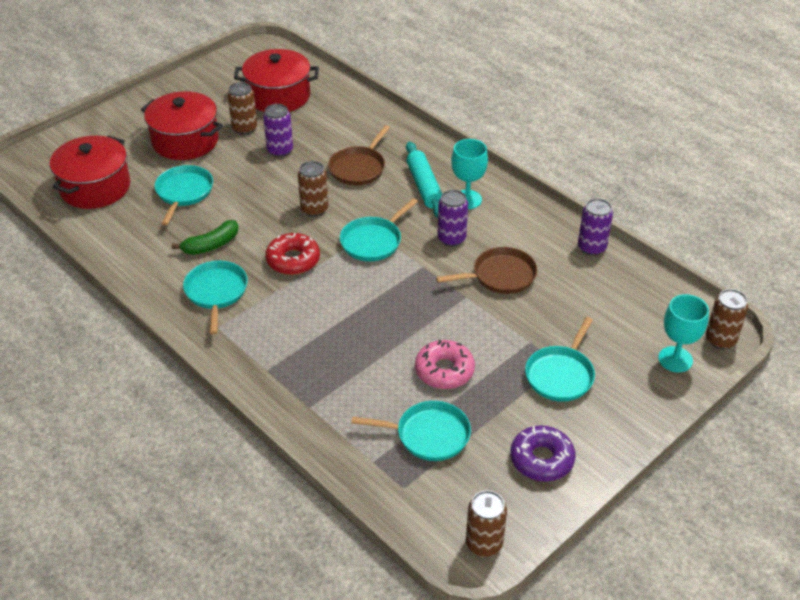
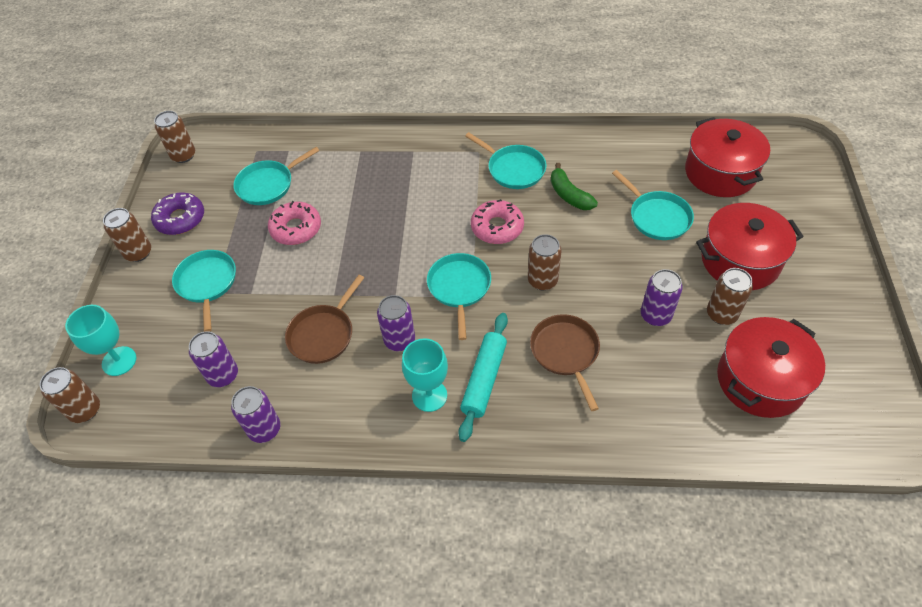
camera: 140 degrees right, 10 degrees up
(211, 245) = (569, 195): green banana -> green banana turned 45 degrees counterclockwise
(293, 260) = (497, 227): red donut -> pink donut
(424, 186) = (484, 379): turquoise rolling pin -> turquoise rolling pin turned 75 degrees clockwise
(597, 297) = (223, 375): none -> purple can
(605, 450) = (138, 253): none -> brown can

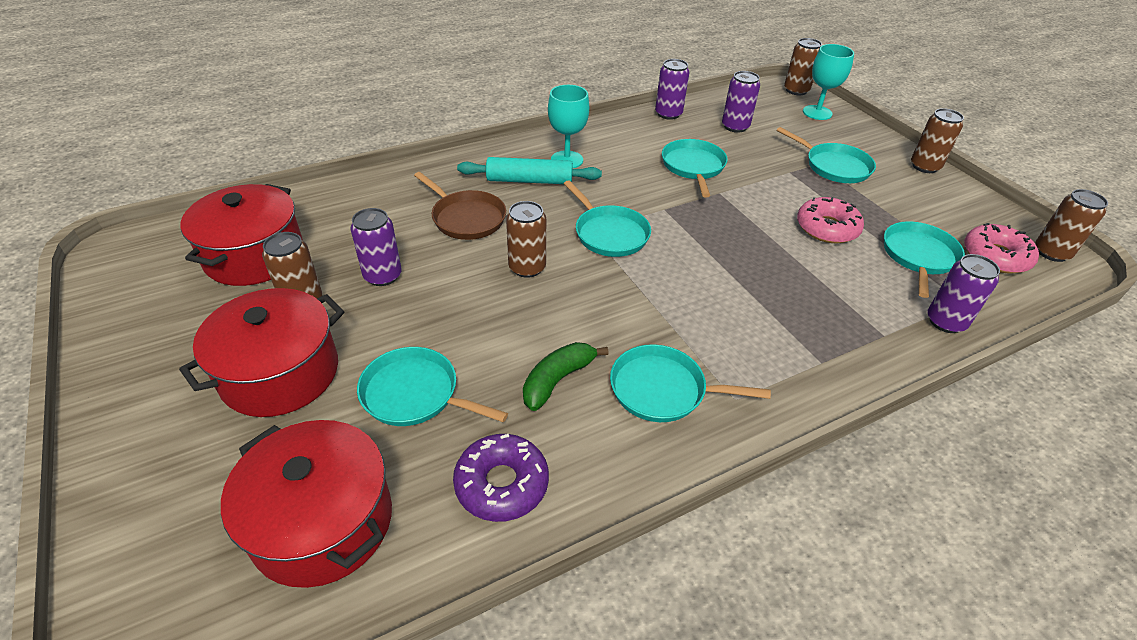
camera: 145 degrees right, 10 degrees down
(180, 219) = (940, 199): purple donut -> purple donut (502, 484)
(323, 334) = (693, 167): brown pan -> turquoise pan
(399, 340) = (625, 182): purple can -> purple can (945, 322)
(484, 379) = (529, 180): turquoise rolling pin -> turquoise rolling pin turned 75 degrees counterclockwise
(497, 227) = (620, 303): pink donut -> pink donut (995, 256)
(569, 195) = (557, 380): green banana -> green banana turned 75 degrees counterclockwise

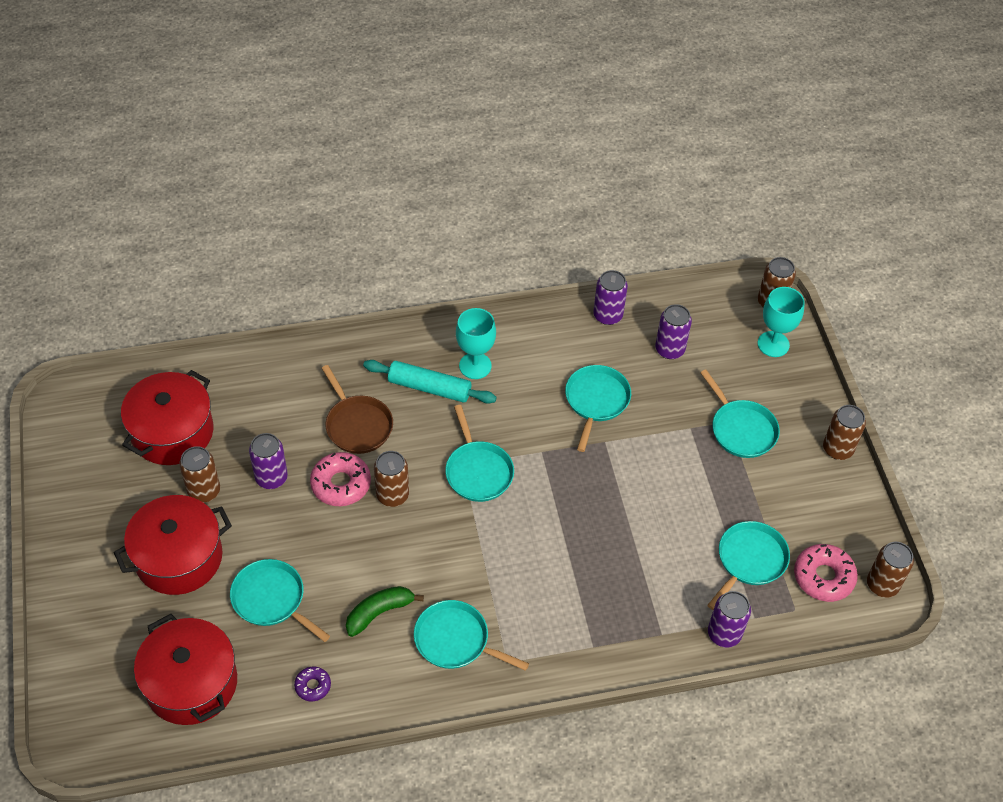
camera: 15 degrees right, 10 degrees up
(502, 484) = (313, 686): purple donut -> purple donut, size x0.55
(827, 228) = (684, 508): pink donut -> pink donut (341, 484)

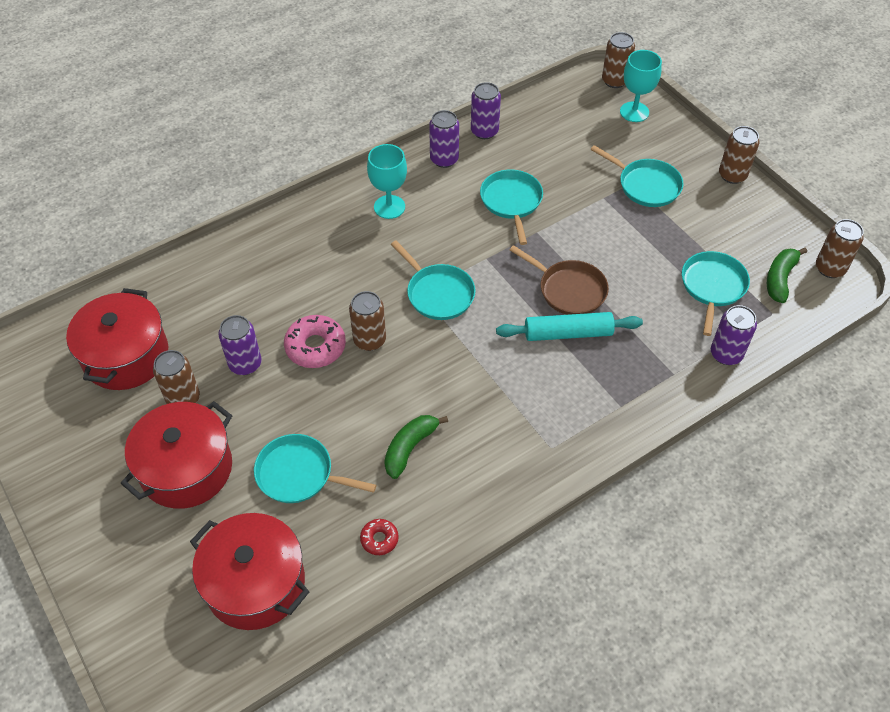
camera: 20 degrees left, 0 degrees up
(313, 686) = (379, 539): purple donut -> red donut
(357, 425) = (306, 291): brown pan -> brown pan (569, 290)
(429, 387) = (357, 238): turquoise rolling pin -> turquoise rolling pin (568, 333)
(455, 640) = (494, 446): turquoise pan -> none
(669, 349) = (551, 142): purple can -> purple can (444, 159)
(823, 577) = (780, 279): pink donut -> green banana

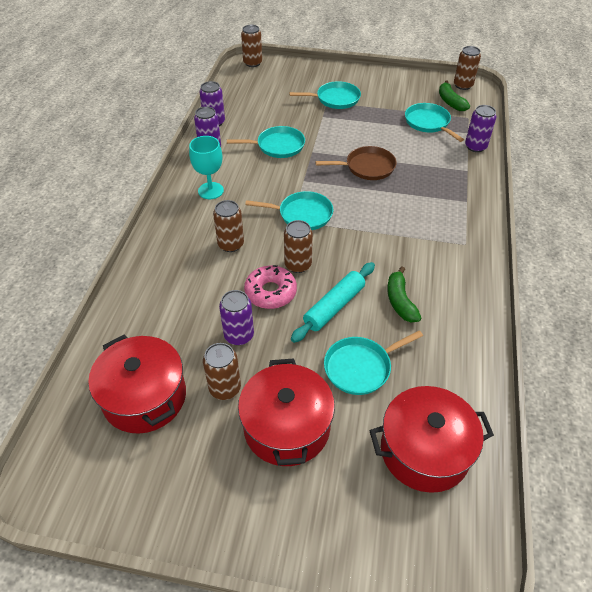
camera: 45 degrees left, 5 degrees down
(379, 539) = (453, 361): red donut -> none
(511, 202) = (278, 146): turquoise pan -> turquoise pan turned 135 degrees clockwise
(568, 333) = (395, 187): turquoise rolling pin -> turquoise rolling pin (334, 307)
(634, 112) = (282, 71): turquoise goblet -> none
(732, 175) = (368, 72): brown can -> brown can (231, 244)

